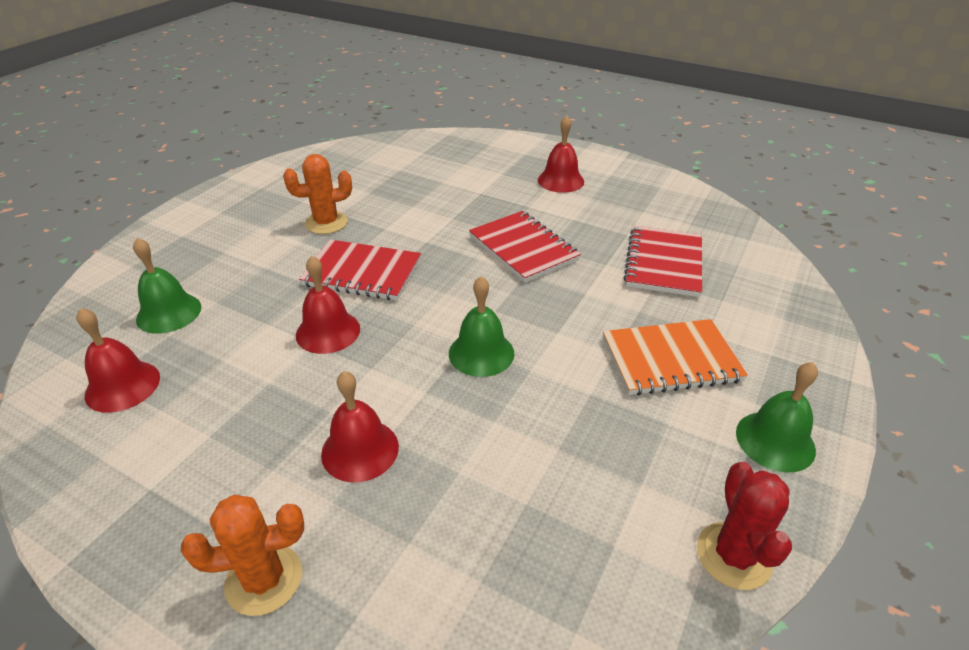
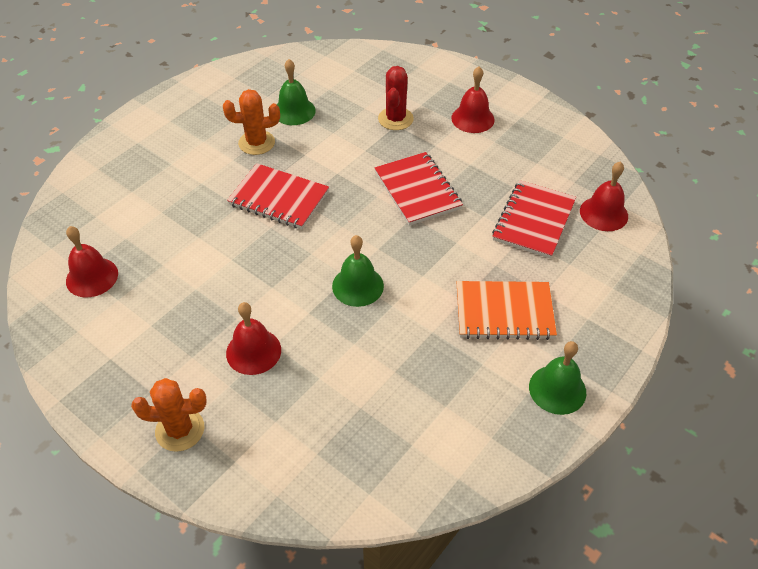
camera: 10 degrees right, 10 degrees up
(169, 313) = (125, 217): green bell -> green bell (294, 111)
(328, 331) = (244, 251): red bell -> red bell (603, 213)
(733, 555) = (490, 464): red cactus -> red cactus (395, 119)

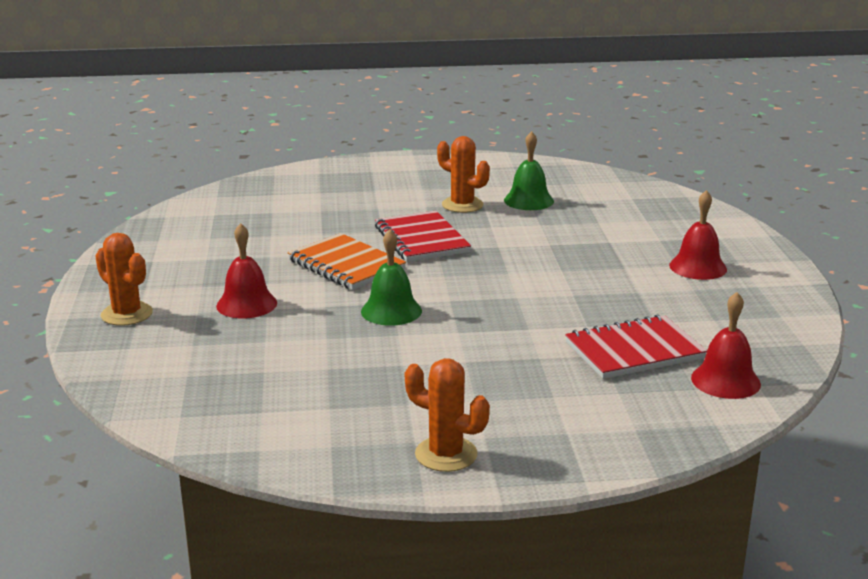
camera: 45 degrees right, 25 degrees down
(92, 277) = (215, 220): red bell -> none
(395, 119) = (615, 238): red cactus -> none
(417, 190) = (552, 285): red notebook -> none
(504, 312) = (490, 387): orange notebook -> orange notebook (346, 265)
(557, 389) = (446, 454): green bell -> orange cactus

